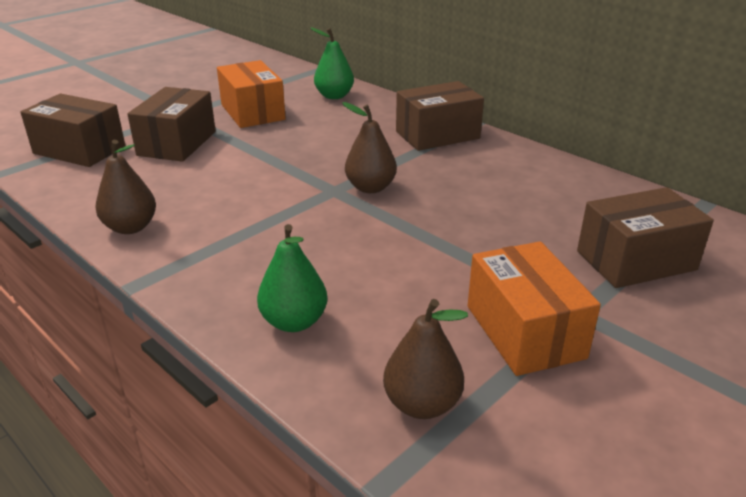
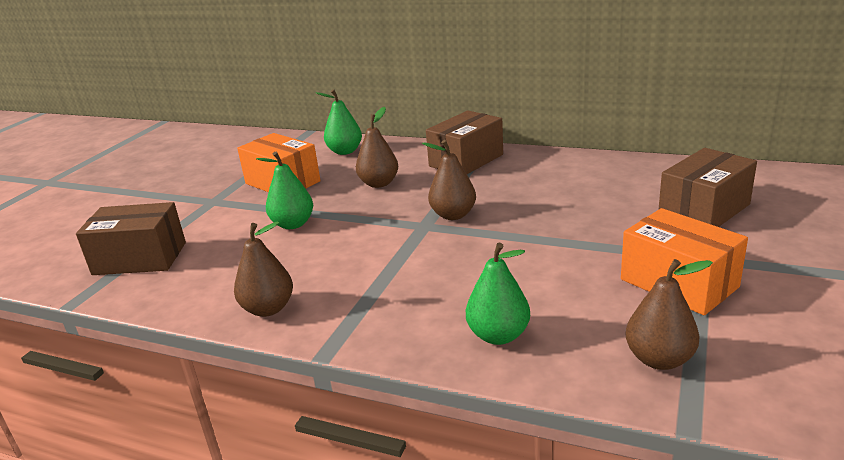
camera: 20 degrees left, 5 degrees down
(177, 143) = (236, 227): brown box -> none
(223, 154) = (293, 224): none -> green pear
(334, 136) = (379, 183): none -> brown pear

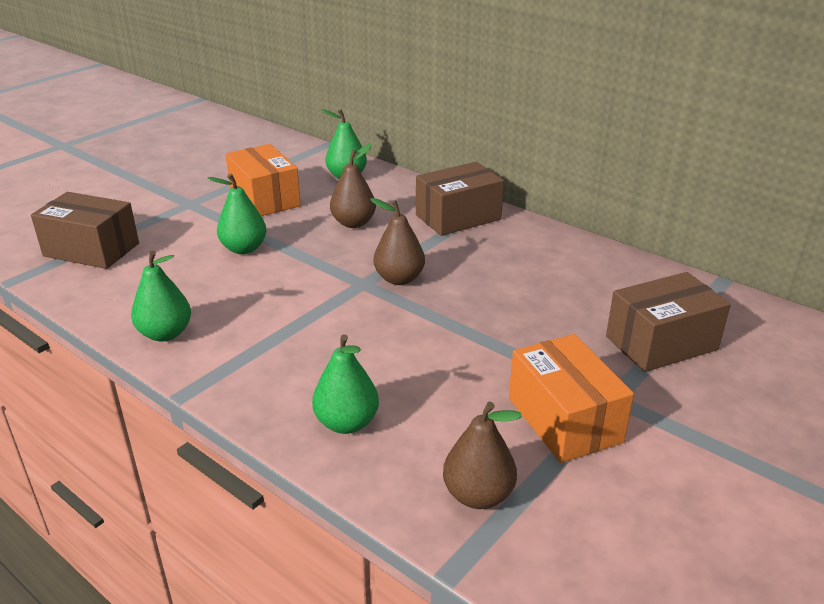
camera: 15 degrees right, 5 degrees up
(268, 309) = (165, 334): brown pear -> green pear

